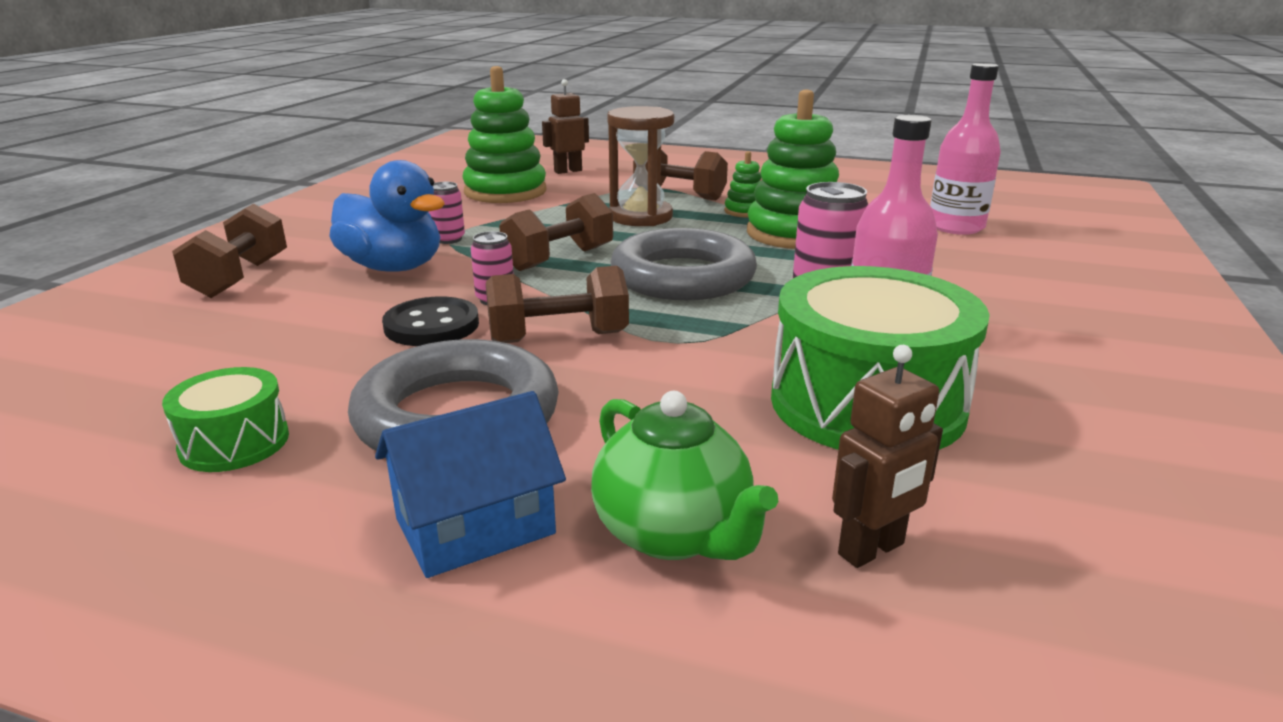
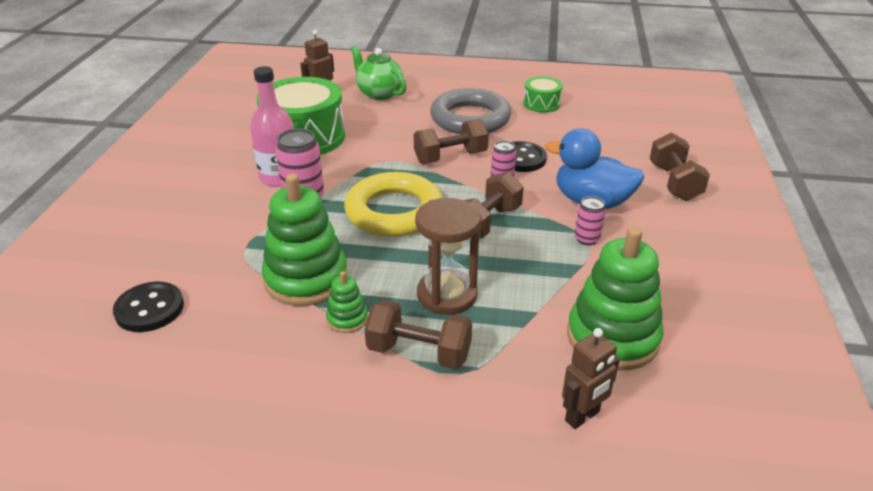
camera: 170 degrees right, 10 degrees up
(475, 526) = (439, 90): blue house -> none
(683, 277) = (394, 212): grey ring -> yellow ring
(956, 227) = (149, 309): pink bottle -> black button

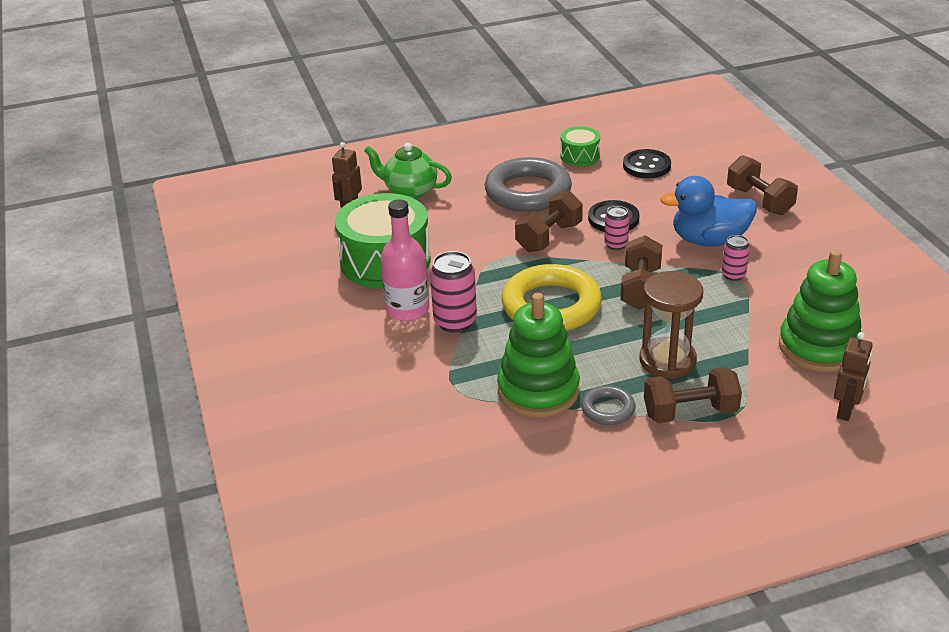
camera: 25 degrees left, 0 degrees up
(149, 309) = (429, 466): black button -> black button (646, 166)
(347, 319) = (608, 409): green stacking toy -> grey ring

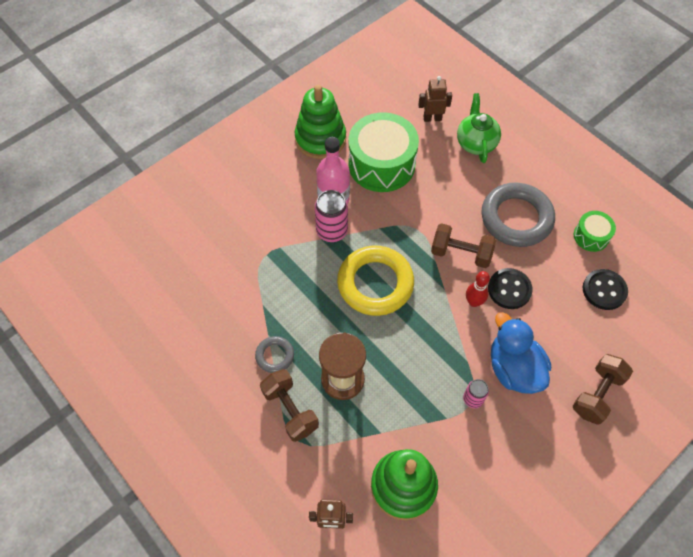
camera: 65 degrees right, 25 degrees up
(538, 391) = (278, 307): green stacking toy -> green stacking toy (320, 139)
(616, 245) = (473, 302): pink can -> red bowling pin
(640, 288) = (423, 336): brown dumbbell -> none

